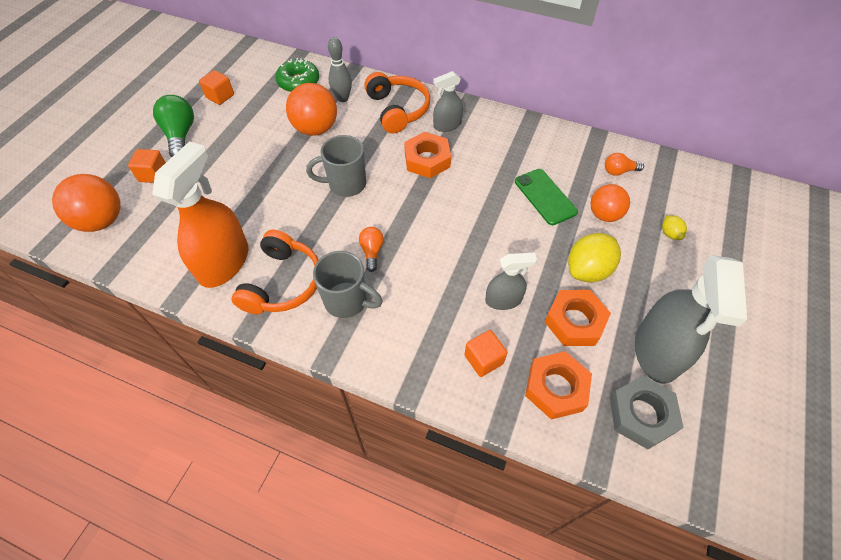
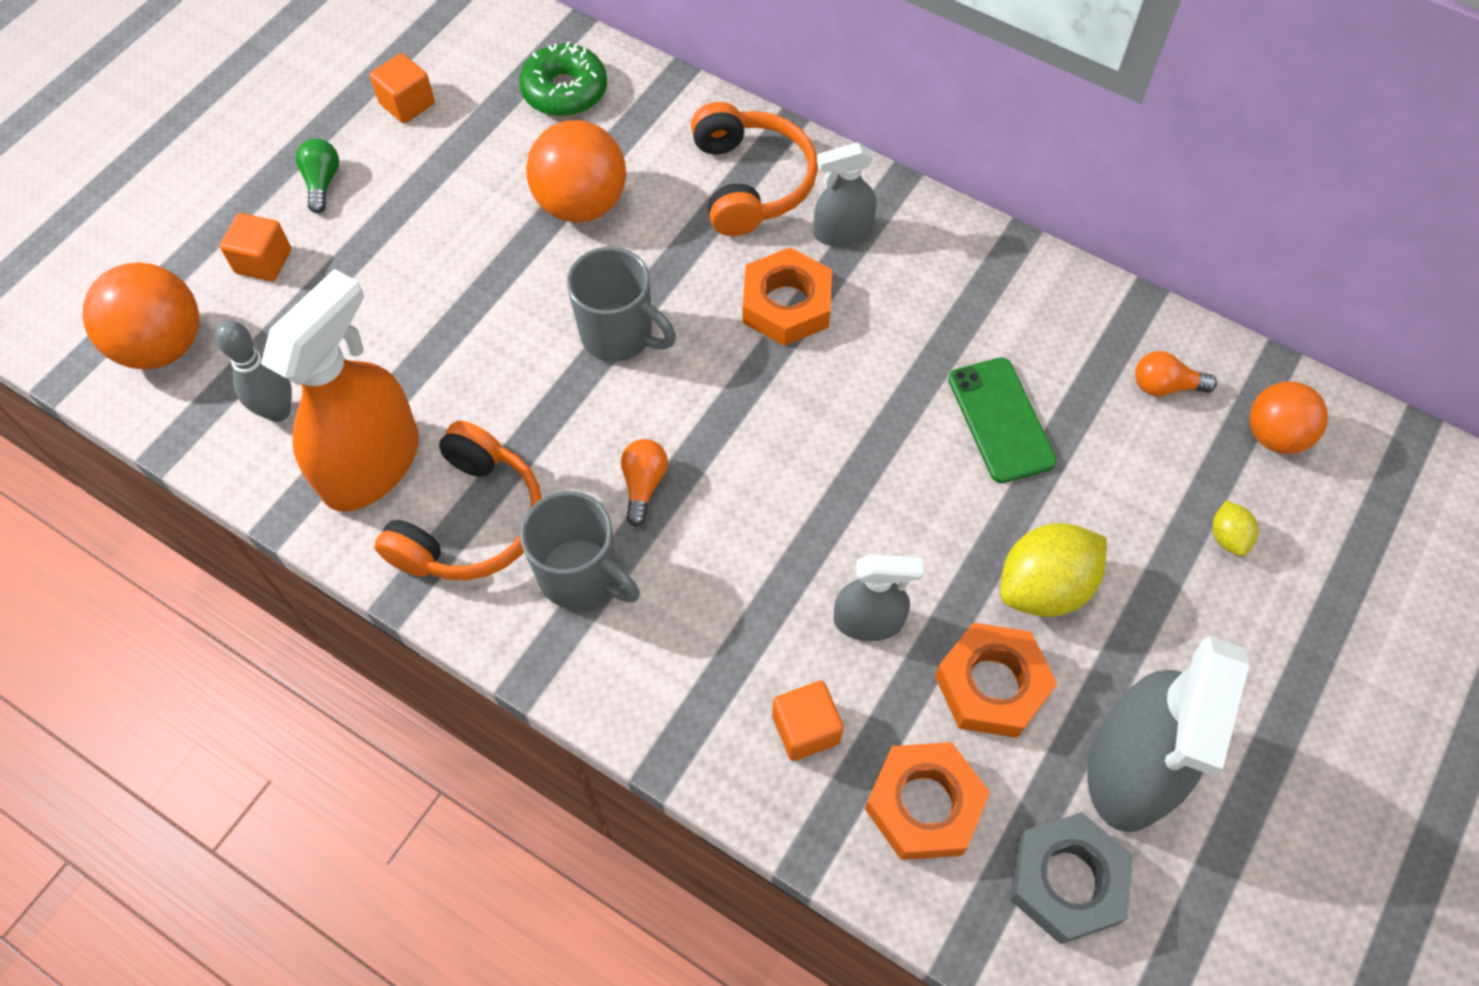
camera: 10 degrees right, 5 degrees up
(180, 135) = (322, 182): green light bulb -> green light bulb, size x0.57
(342, 98) = (646, 141): grey bowling pin -> grey bowling pin (278, 411)
(346, 184) = (619, 335): grey mug -> grey mug turned 150 degrees counterclockwise
(604, 215) = (1108, 477): orange ball -> orange ball (1274, 435)

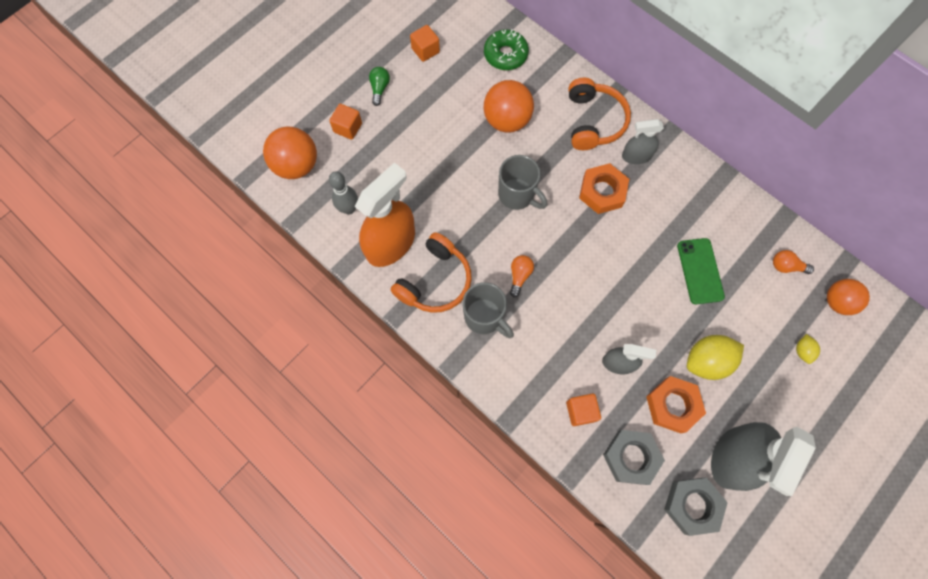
camera: 10 degrees right, 10 degrees up
(924, 805) = (631, 457): orange nut -> grey nut

